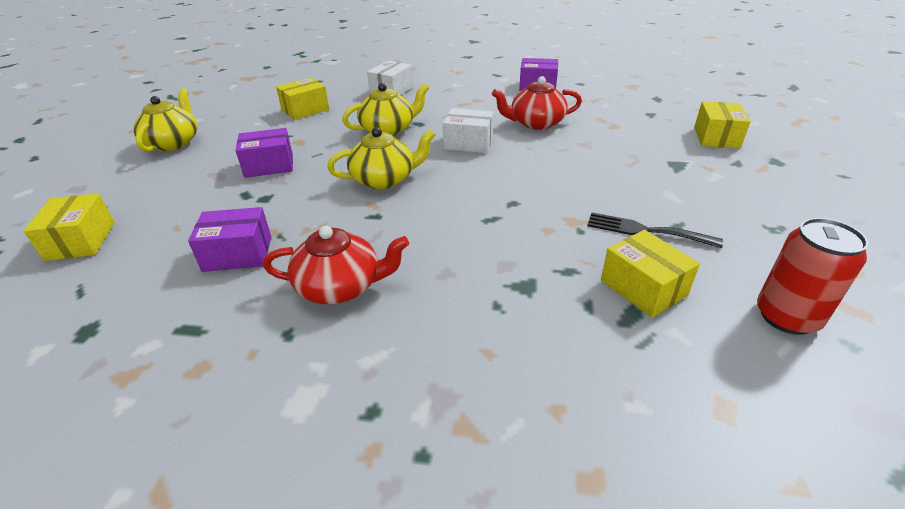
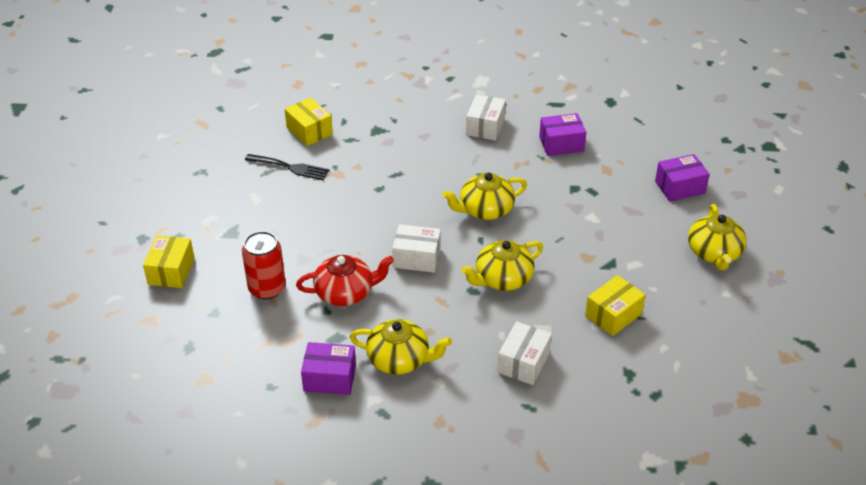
camera: 175 degrees right, 5 degrees up
(81, 241) = (676, 150): yellow box -> none
(269, 165) = (594, 223): purple box -> purple box (679, 187)
(340, 286) = (485, 126): red teapot -> white box
(485, 92) = (399, 359): none -> yellow teapot
(787, 317) = (240, 119): red can -> red can (267, 288)

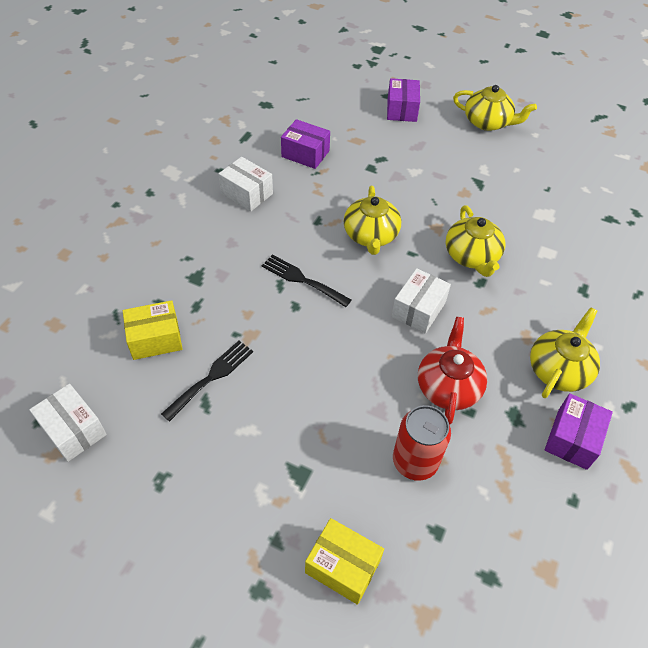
camera: 70 degrees left, 10 degrees up
(409, 184) = (302, 280): none -> black fork
(523, 362) = (583, 279): white box -> white box (73, 430)
(561, 144) = (305, 154): purple box -> purple box turned 75 degrees counterclockwise
(613, 315) = (541, 203): yellow box -> none

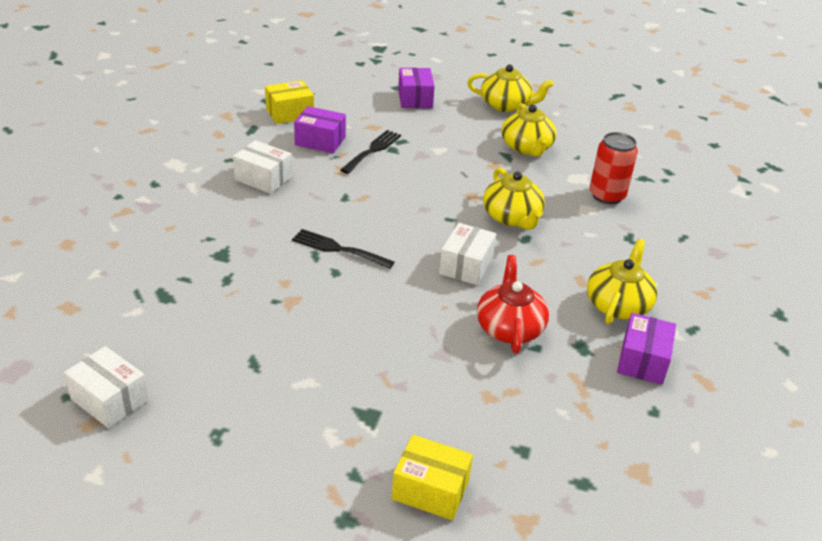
camera: 10 degrees left, 15 degrees down
(155, 339) = (187, 311): yellow box -> yellow box (290, 113)
(211, 377) = (256, 340): black fork -> black fork (372, 150)
(371, 235) = (403, 206): yellow teapot -> yellow teapot (527, 147)
(415, 461) = (488, 393): red can -> red can (607, 195)

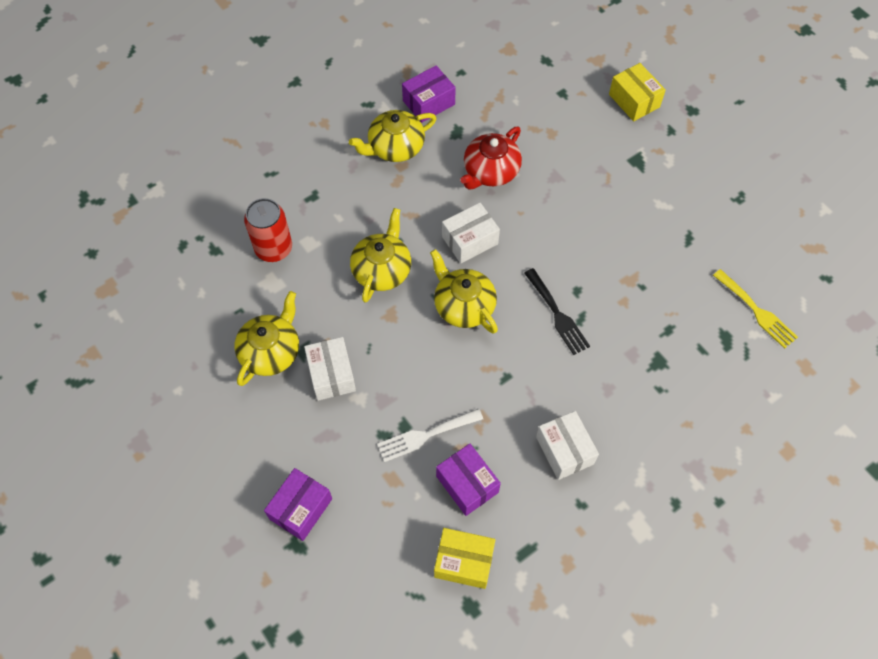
camera: 140 degrees left, 25 degrees up
(110, 400) = (799, 260): white box -> white box (331, 375)
(142, 330) = (757, 311): none -> yellow fork
(372, 150) = (425, 435): black fork -> white fork
(506, 105) = (215, 435): yellow teapot -> yellow teapot (463, 305)

